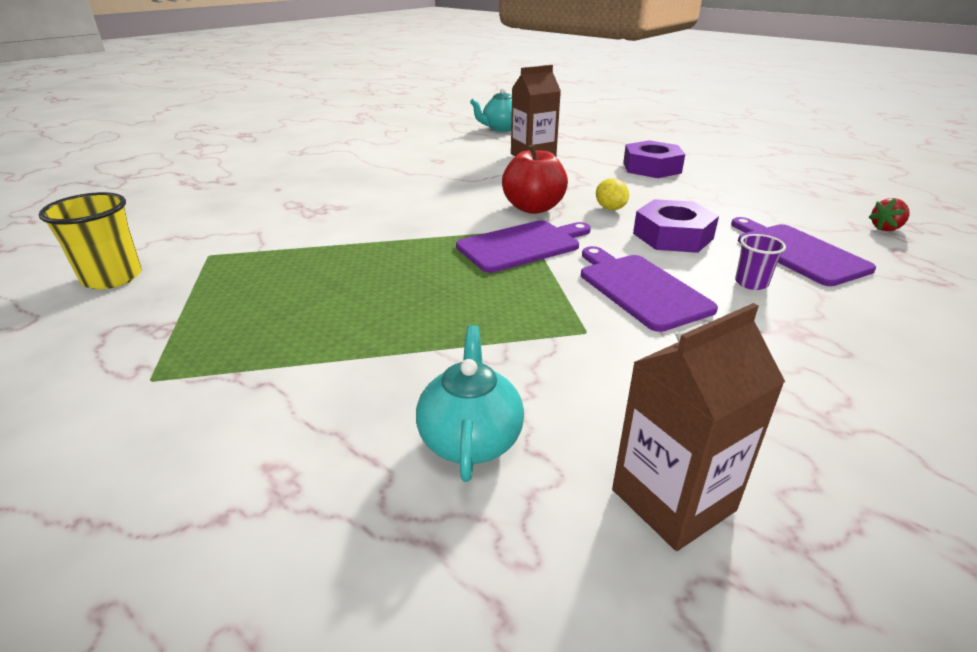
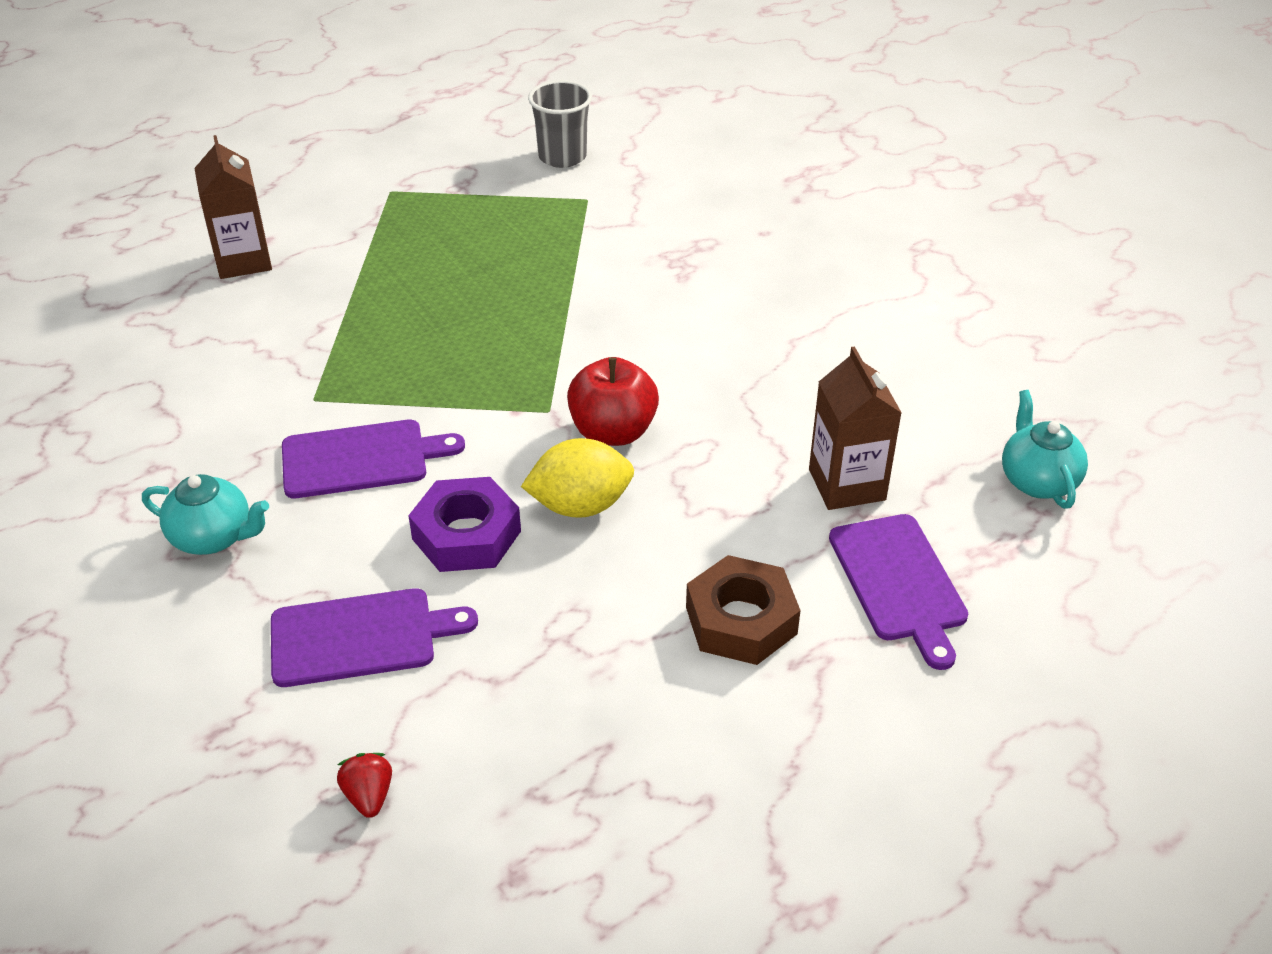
camera: 105 degrees right, 10 degrees up
(112, 278) = (562, 157): yellow cup -> grey cup
(470, 439) = (233, 315): turquoise teapot -> turquoise teapot (213, 537)
(522, 245) = (506, 398): purple cutting board -> purple cutting board (899, 582)
(610, 208) = (580, 506): yellow lemon -> yellow lemon, size x1.72
(651, 168) = (741, 620): purple nut -> brown nut
(673, 500) = (121, 384): brown carton -> brown carton (243, 260)
(751, 283) = (320, 551): purple cup -> none

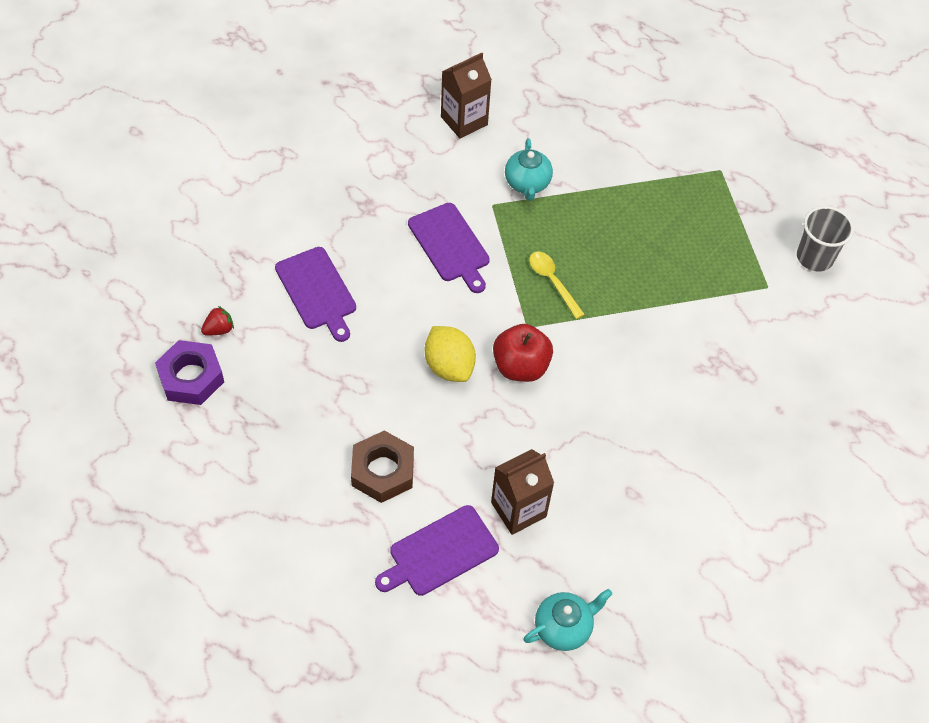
camera: 70 degrees right, 15 degrees up
(213, 537) = (367, 201): turquoise teapot -> turquoise teapot (527, 184)
(243, 260) = (607, 121): brown carton -> brown carton (464, 121)
(466, 535) = (406, 316): purple nut -> purple nut (191, 377)
(485, 370) = (552, 282): none -> yellow spoon

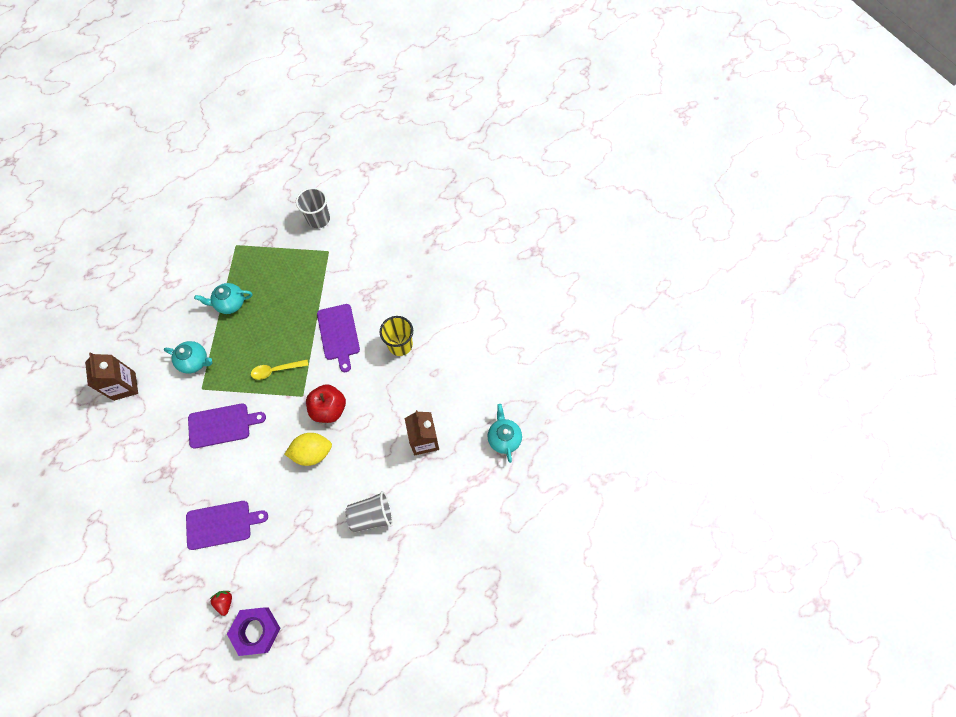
camera: 70 degrees left, 10 degrees up
(383, 471) = (372, 515): brown nut -> grey cup
(440, 553) = (437, 495): purple cutting board -> purple cutting board (339, 334)
(628, 194) = (230, 303): none -> turquoise teapot
(658, 431) = (400, 345): none -> yellow cup

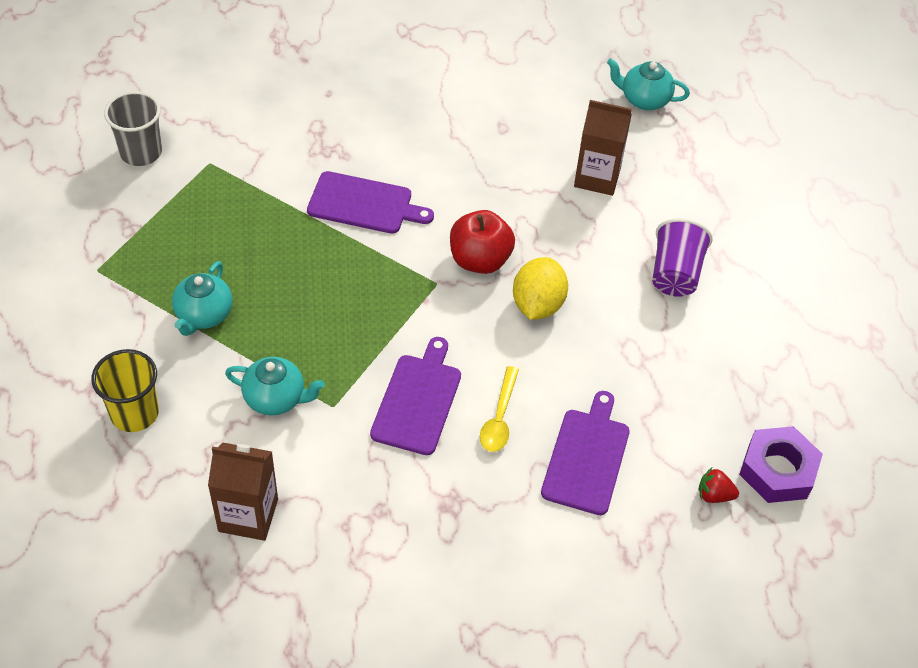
camera: 65 degrees left, 15 degrees down
(195, 361) = (276, 398): turquoise teapot -> turquoise teapot turned 60 degrees clockwise
(276, 370) = (370, 299): yellow spoon -> yellow spoon (499, 418)
(372, 515) = (675, 274): grey cup -> purple cup
(400, 345) = (433, 145): yellow cup -> yellow cup (134, 413)

